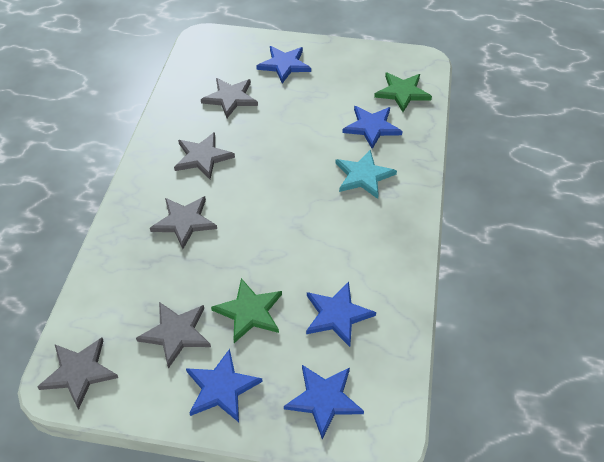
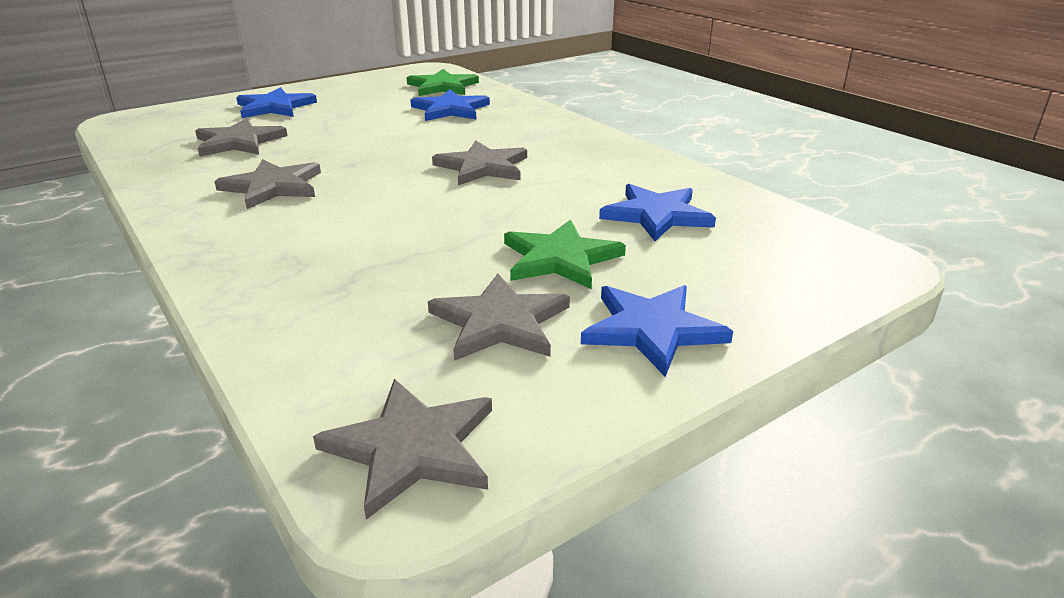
camera: 45 degrees left, 20 degrees down
(184, 222) = (335, 237): grey star -> grey star (482, 167)
(324, 399) = (771, 271): blue star -> none
(363, 176) = (500, 134): turquoise star -> none

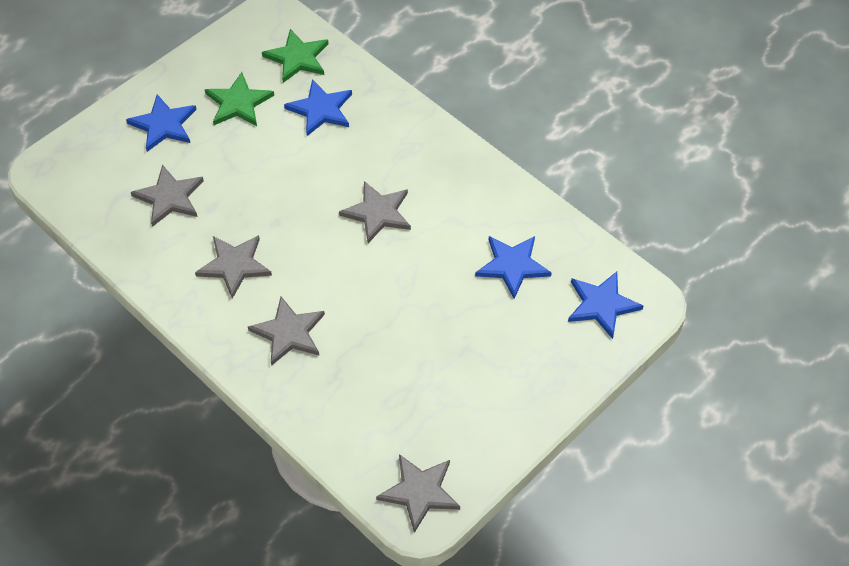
camera: 10 degrees left, 25 degrees up
(500, 322) = (437, 395): grey star -> grey star (289, 333)
(560, 258) = (458, 327): green star -> green star (238, 103)
(652, 329) = (520, 389): blue star -> blue star (602, 305)

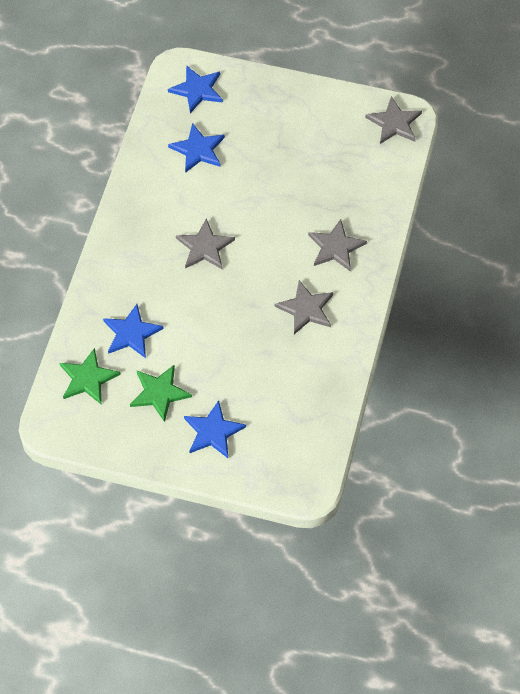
camera: 120 degrees left, 5 degrees up
(169, 197) = (277, 385): grey star -> none

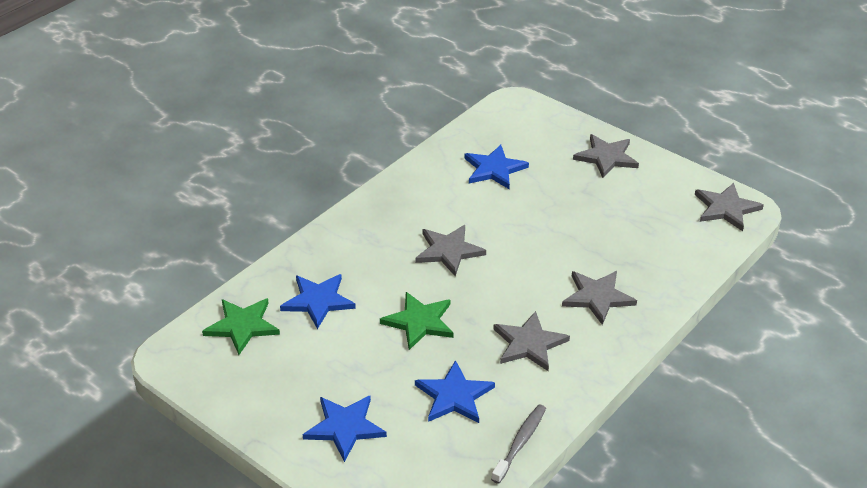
camera: 25 degrees right, 20 degrees down
(159, 393) = (310, 367): green star -> green star (419, 322)
(197, 90) = (523, 123): blue star -> blue star (454, 396)
(281, 103) = (606, 157): none -> grey star
(339, 394) = (520, 443): none -> grey toothbrush

